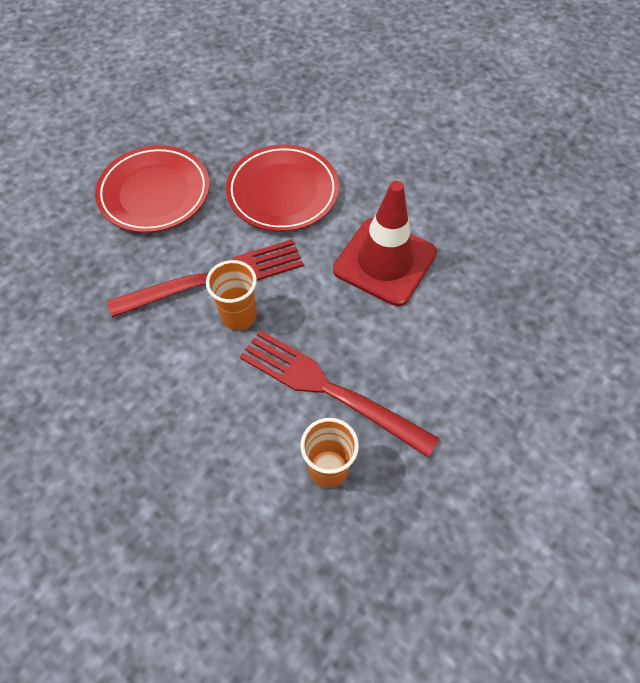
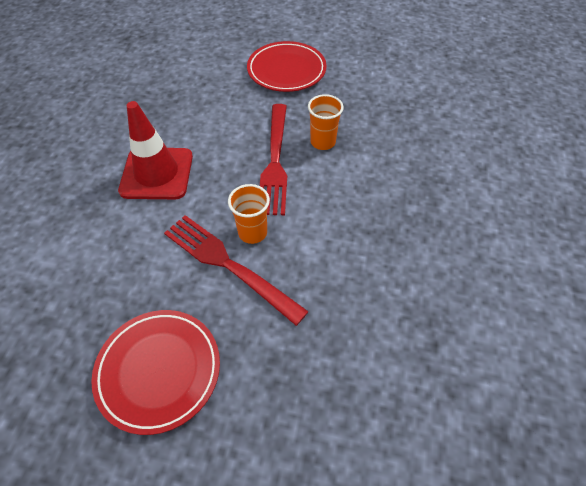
camera: 120 degrees left, 5 degrees down
(283, 192) = (113, 265): red plate -> red plate (286, 70)

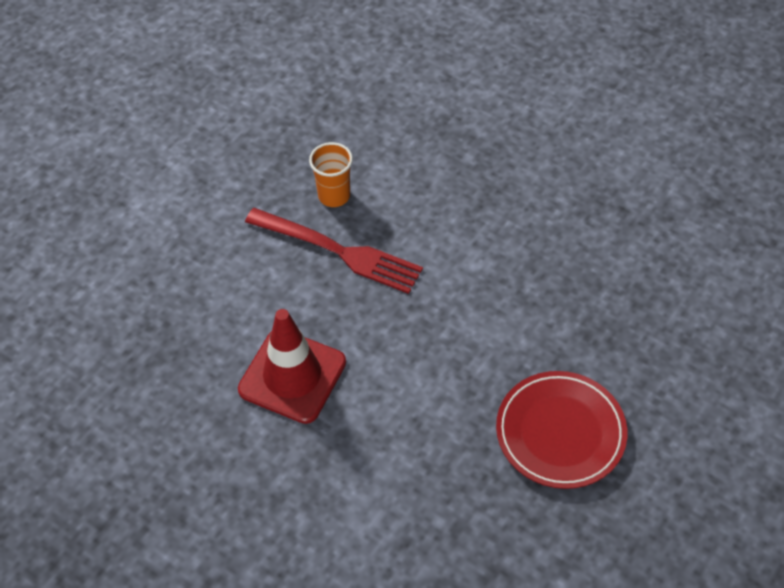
camera: 65 degrees left, 0 degrees up
(228, 265) = (463, 340): red fork -> none
(252, 232) = (432, 305): orange cup -> none
(286, 70) = (184, 185): red plate -> none

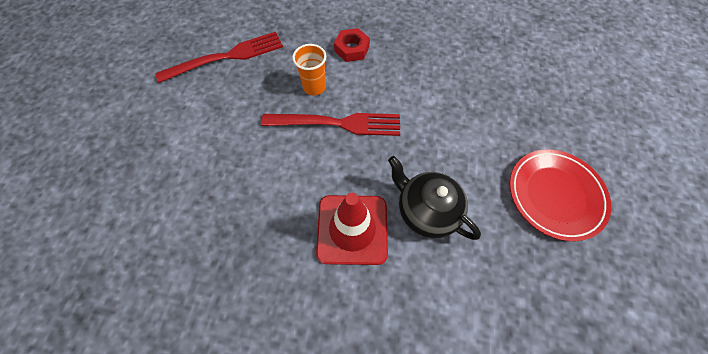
camera: 25 degrees left, 10 degrees up
(243, 118) = (227, 57): none -> red fork
(389, 388) = (425, 210): none -> black teapot
(410, 160) = (352, 49): none -> red nut

